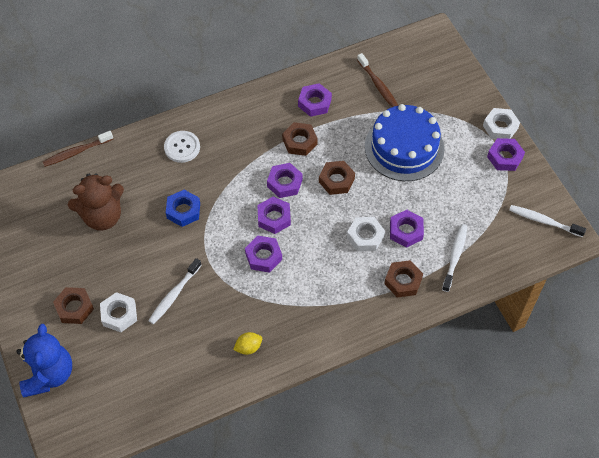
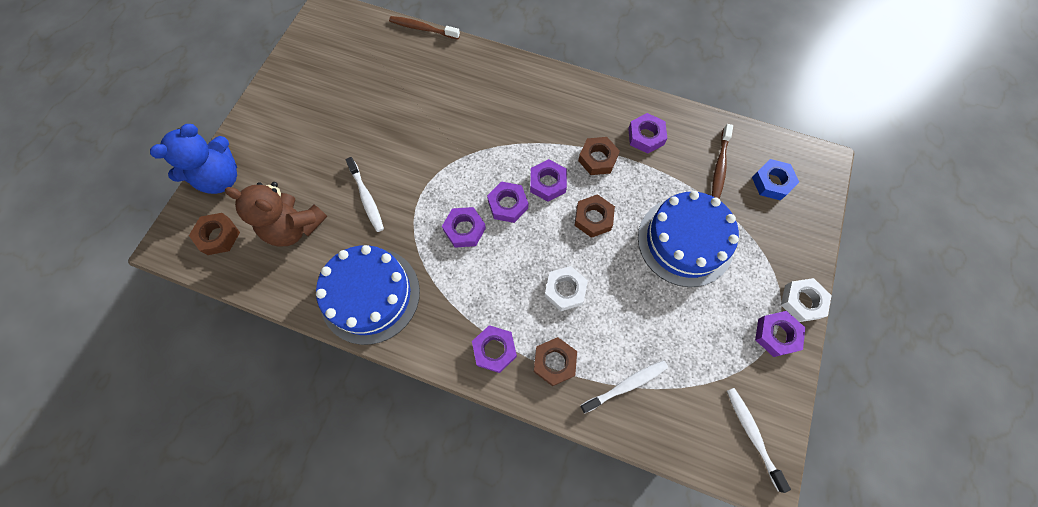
camera: 45 degrees right, 10 degrees up
(74, 308) = (292, 144): brown nut -> brown nut (218, 236)
(102, 216) = (386, 91): brown teddy bear -> brown teddy bear (295, 227)
(119, 314) = (313, 177): white nut -> none
(174, 294) = (366, 198): white toothbrush -> white toothbrush turned 105 degrees counterclockwise
(182, 147) = (500, 86): white button -> none
(183, 211) = (446, 137): blue nut -> blue nut (772, 182)
(248, 347) = (370, 295): yellow lemon -> blue cake
(406, 231) = (606, 318): purple nut -> purple nut (494, 350)

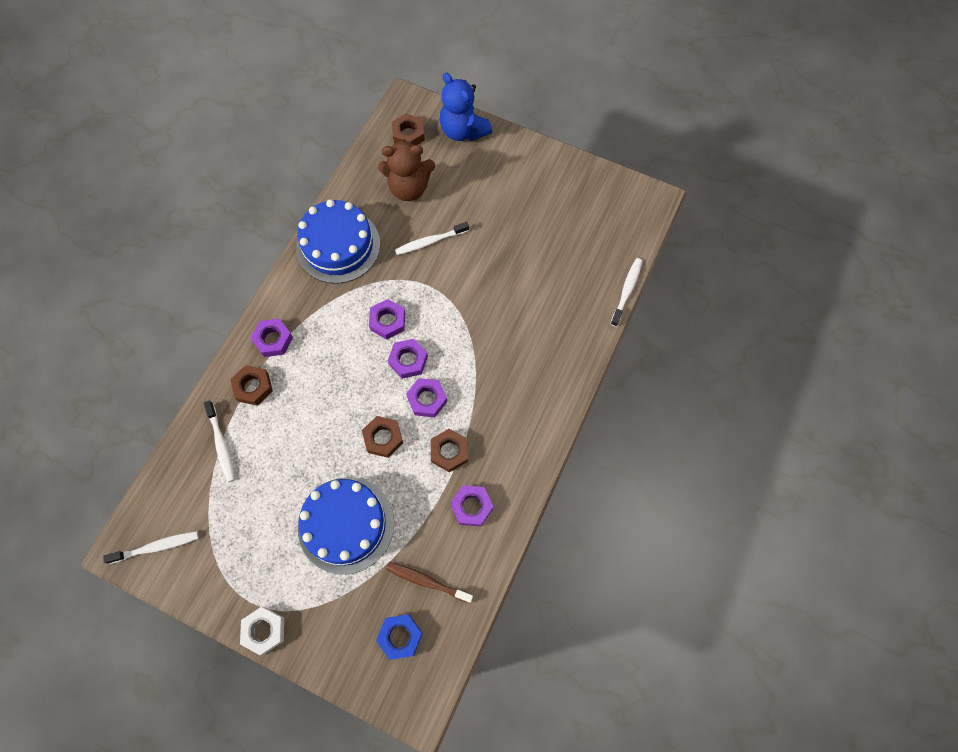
camera: 95 degrees right, 0 degrees up
(295, 227) = (409, 188): brown teddy bear -> brown teddy bear turned 120 degrees counterclockwise
(423, 29) = (626, 291): brown toothbrush -> white toothbrush
(565, 290) = (315, 403): white nut -> none
(776, 335) = (237, 594): purple nut -> none

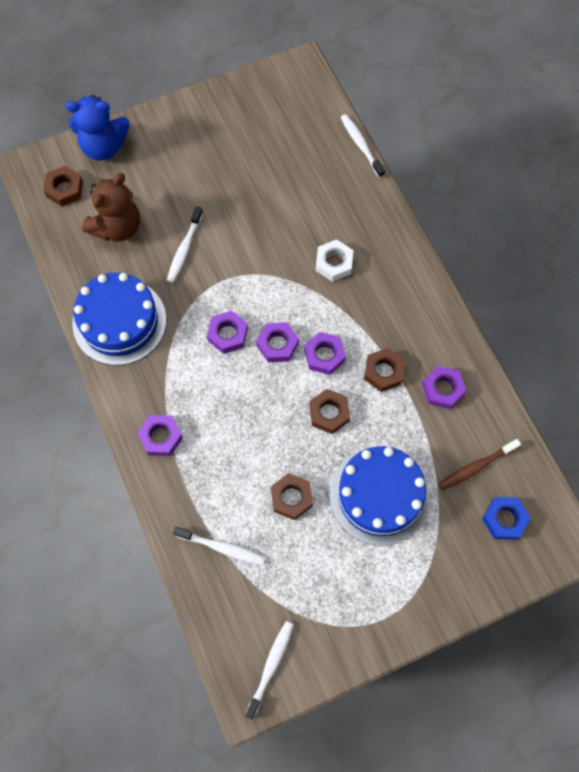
camera: 50 degrees left, 0 degrees up
(253, 387) = (191, 484): brown nut -> brown nut (291, 498)
(264, 630) = (417, 623): white nut -> white nut (334, 263)

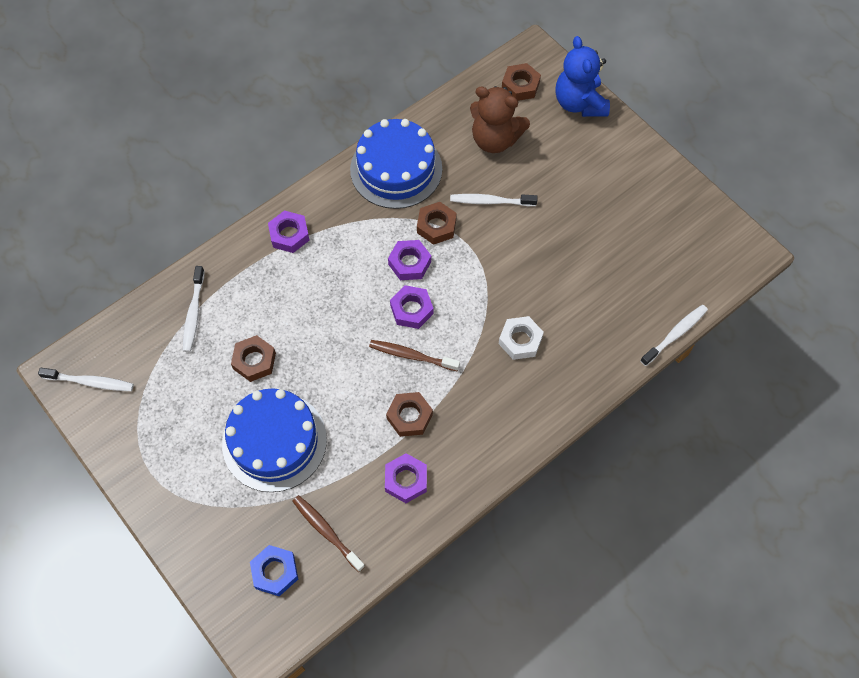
camera: 75 degrees right, 5 degrees down
(324, 355) = (412, 356): purple nut -> brown toothbrush
(329, 413) = (350, 374): brown nut -> brown nut (436, 226)

